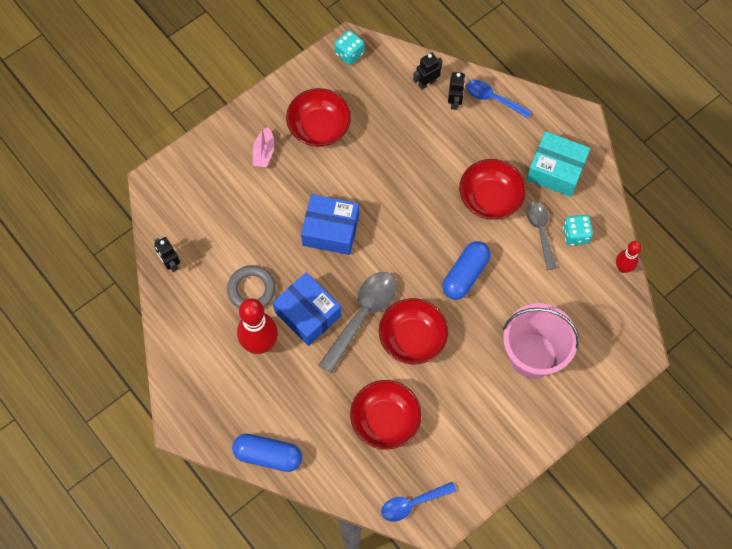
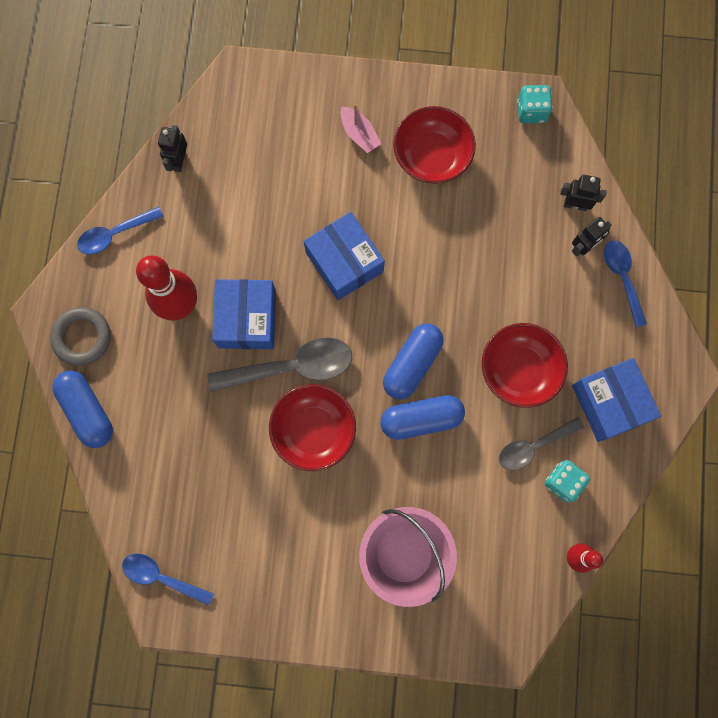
camera: 45 degrees right, 10 degrees up
(175, 340) = (114, 234): none -> blue spoon
(251, 290) = (222, 250): grey ring -> grey ring (82, 337)
(264, 152) = (359, 134): pink boat -> pink boat turned 90 degrees counterclockwise
(385, 420) = (214, 480): red bowl -> none
(428, 250) = (412, 364): none -> blue capsule
(540, 231) = (533, 446): grey spoon -> grey spoon turned 150 degrees counterclockwise
(556, 170) = (610, 403): turquoise box -> blue box

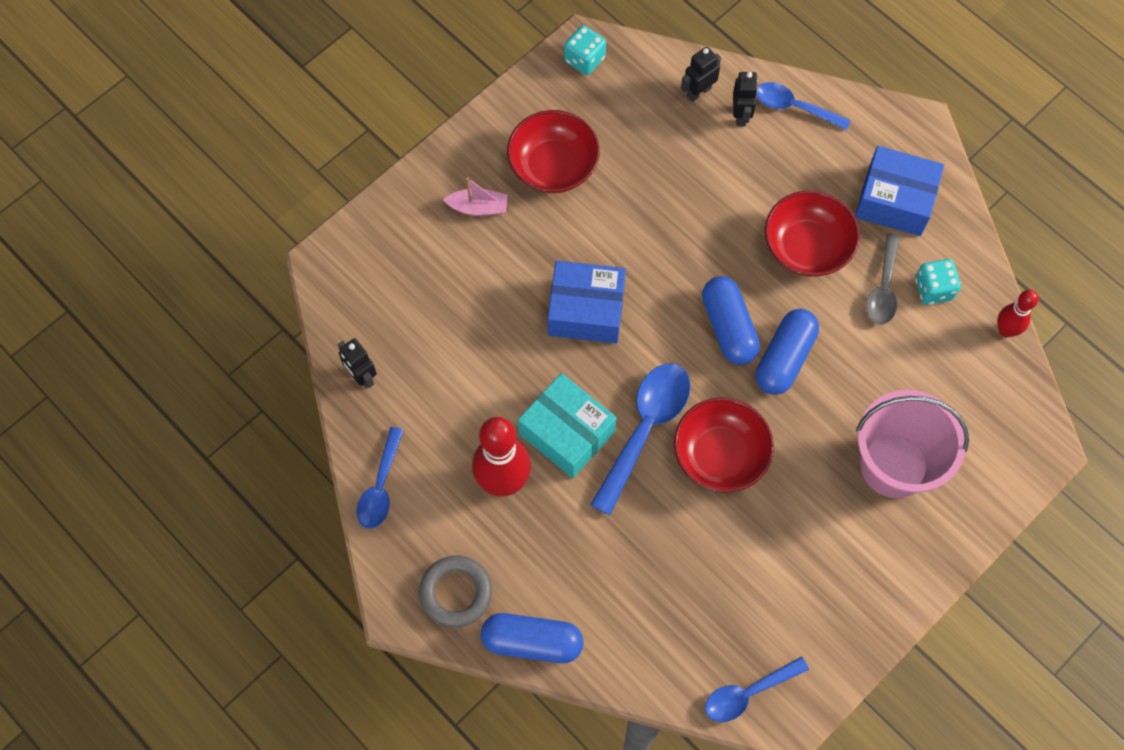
camera: 50 degrees left, 10 degrees down
(247, 319) = (567, 432): blue box -> turquoise box
(292, 367) = (645, 429): grey spoon -> blue spoon

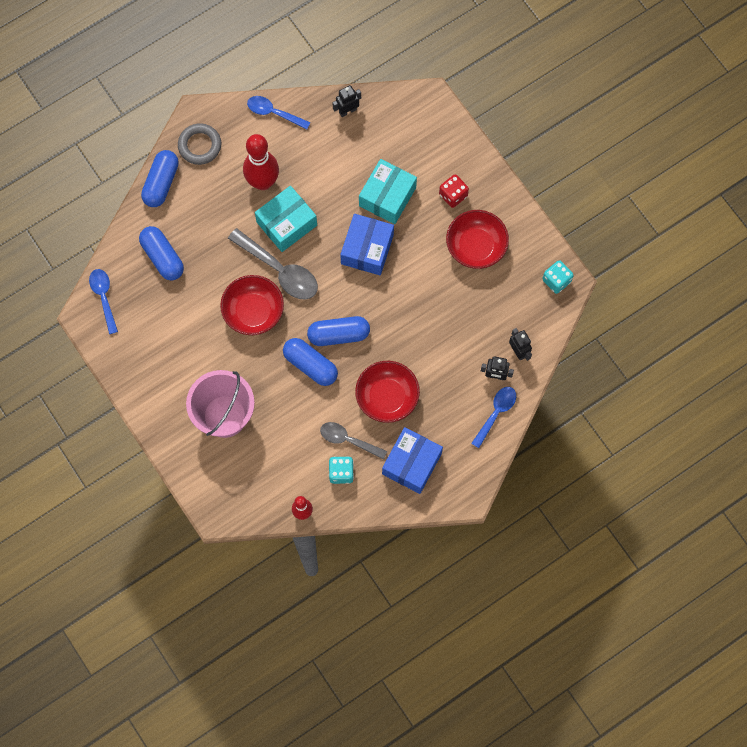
camera: 100 degrees right, 5 degrees up
(478, 207) = (453, 195): pink boat -> red dice
(496, 296) = (387, 197): none -> turquoise box
(645, 429) = (280, 270): blue spoon -> grey spoon
(660, 612) = (162, 257): none -> blue capsule

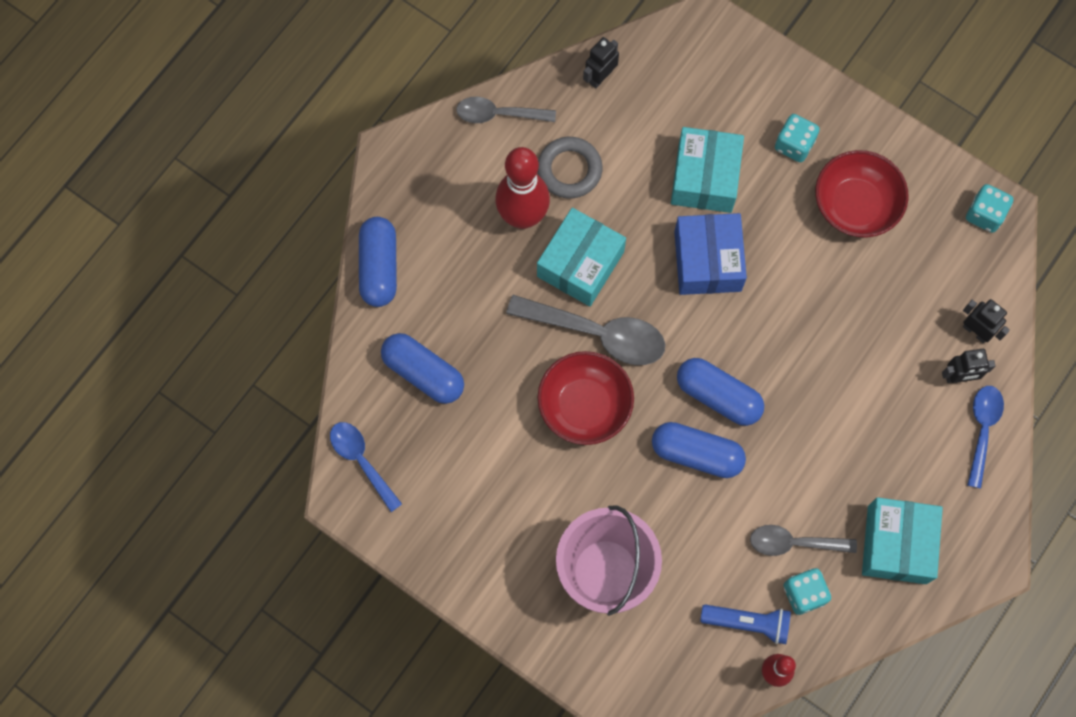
camera: 20 degrees left, 0 degrees up
(200, 146) = (413, 195): grey ring -> grey ring (569, 170)
(273, 113) = (498, 114): blue spoon -> grey spoon
(299, 477) = (748, 623): none -> blue flashlight
(338, 335) = (718, 396): blue capsule -> blue capsule turned 60 degrees clockwise
(387, 397) = (822, 461): red bowl -> none
(411, 463) = (897, 544): blue box -> turquoise box
(453, 195) = (794, 145): red dice -> turquoise dice

